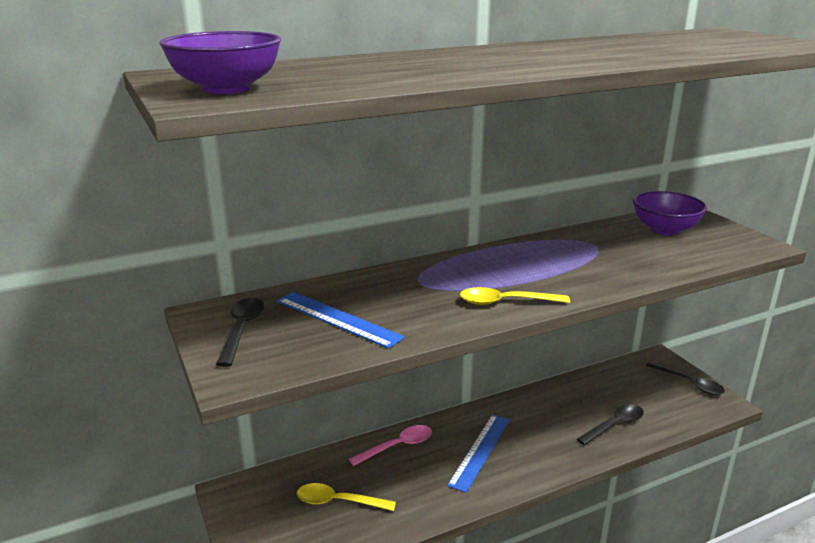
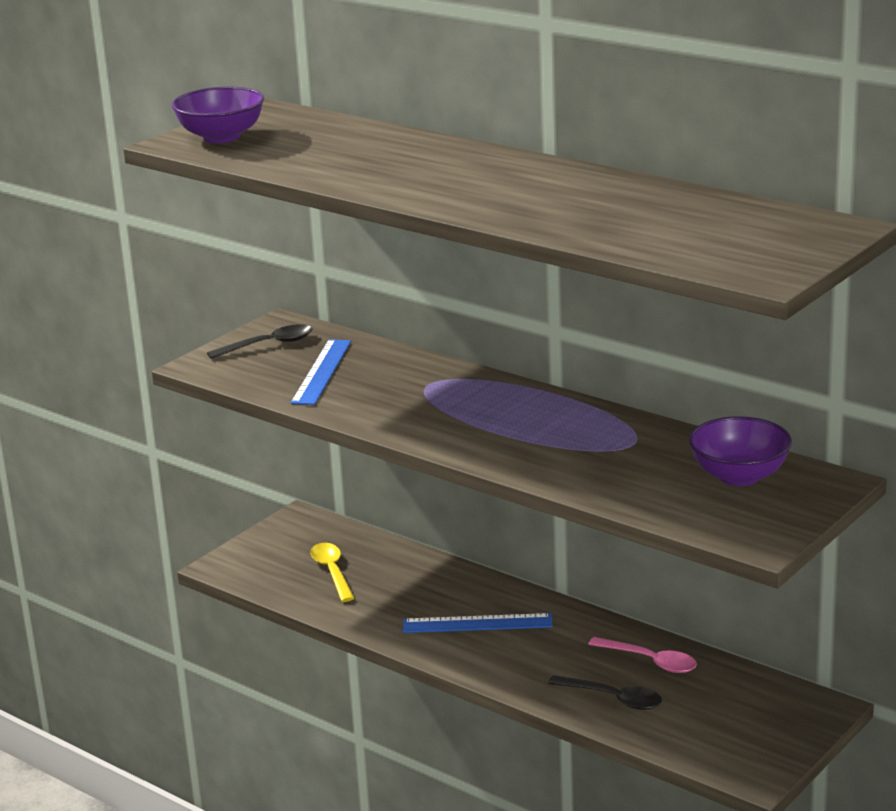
camera: 65 degrees right, 0 degrees up
(397, 446) = (440, 575): pink spoon -> pink spoon (650, 661)
(506, 302) = (427, 429): yellow spoon -> none
(689, 383) = (778, 740): black spoon -> none

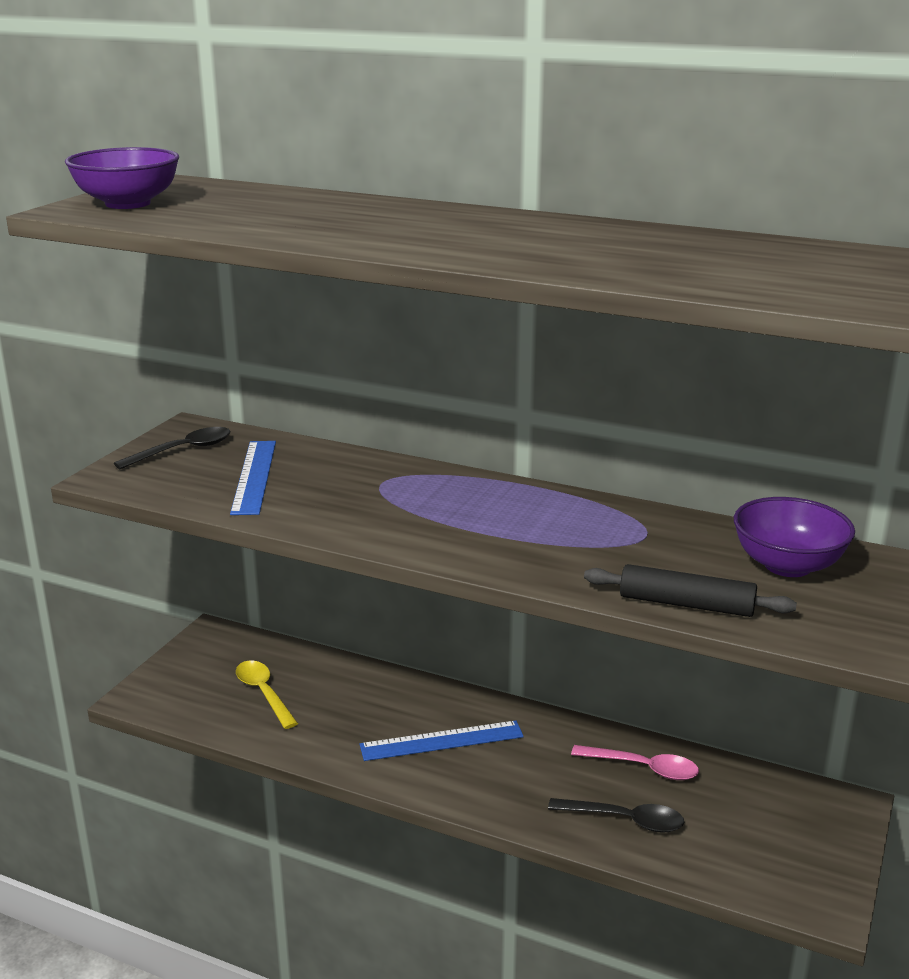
camera: 15 degrees left, 0 degrees up
(630, 500) = (686, 604): none -> black rolling pin

